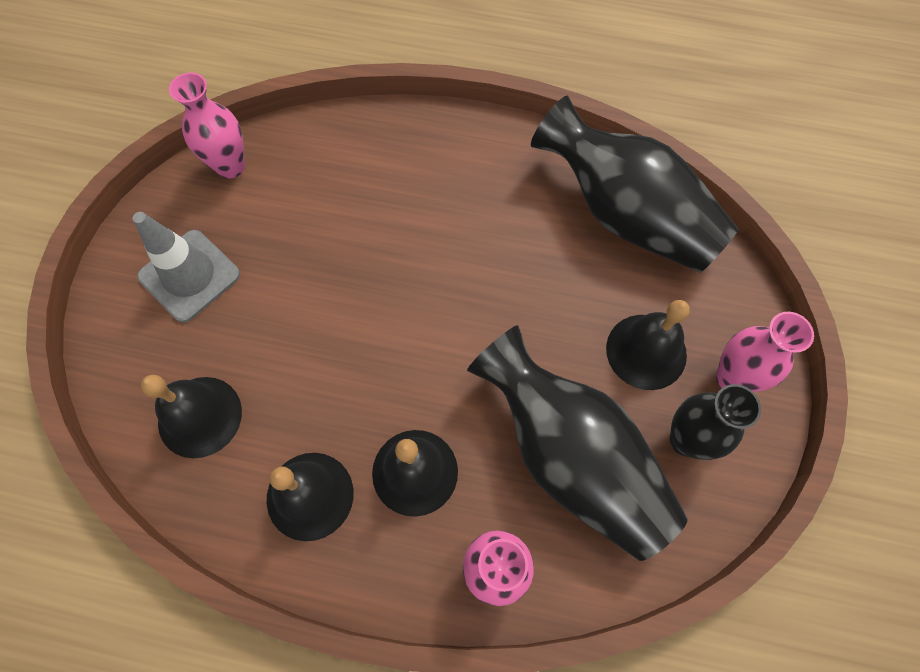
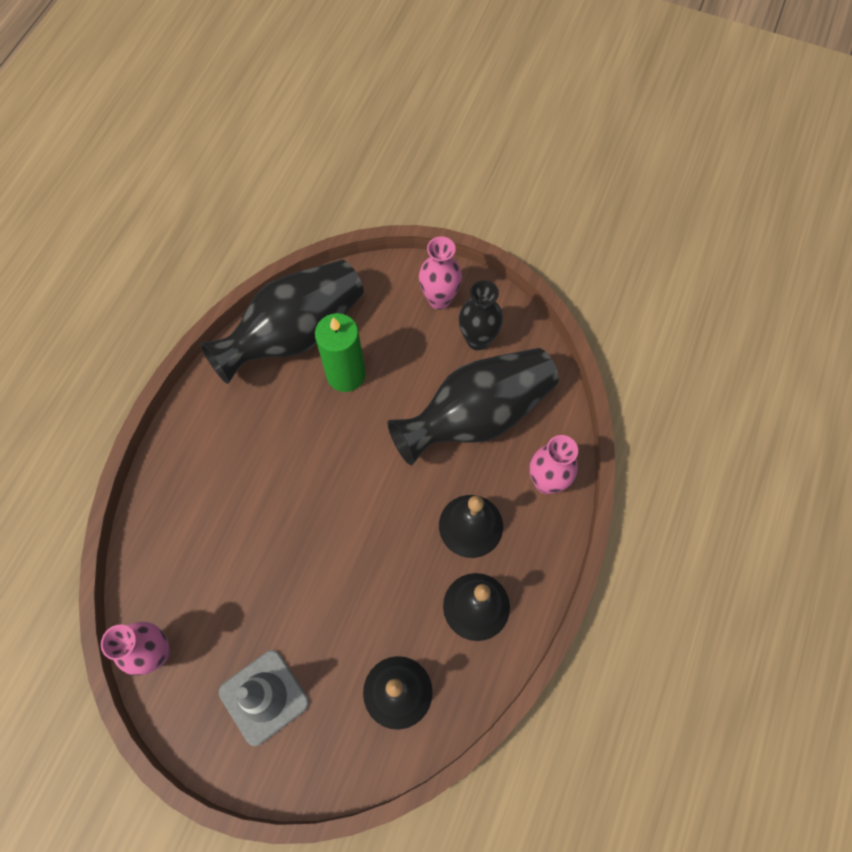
camera: 80 degrees left, 0 degrees up
(587, 282) = (346, 375): none -> green candle
(646, 351) = (409, 348): black bell -> none

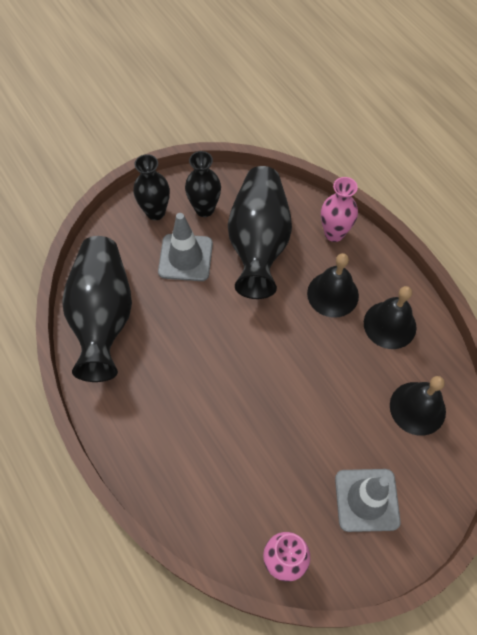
camera: 55 degrees left, 5 degrees down
(346, 375) = (164, 303): green candle -> none
(409, 360) = (185, 257): none -> grey traffic cone
(439, 299) = (155, 212): pink vase -> black vase

